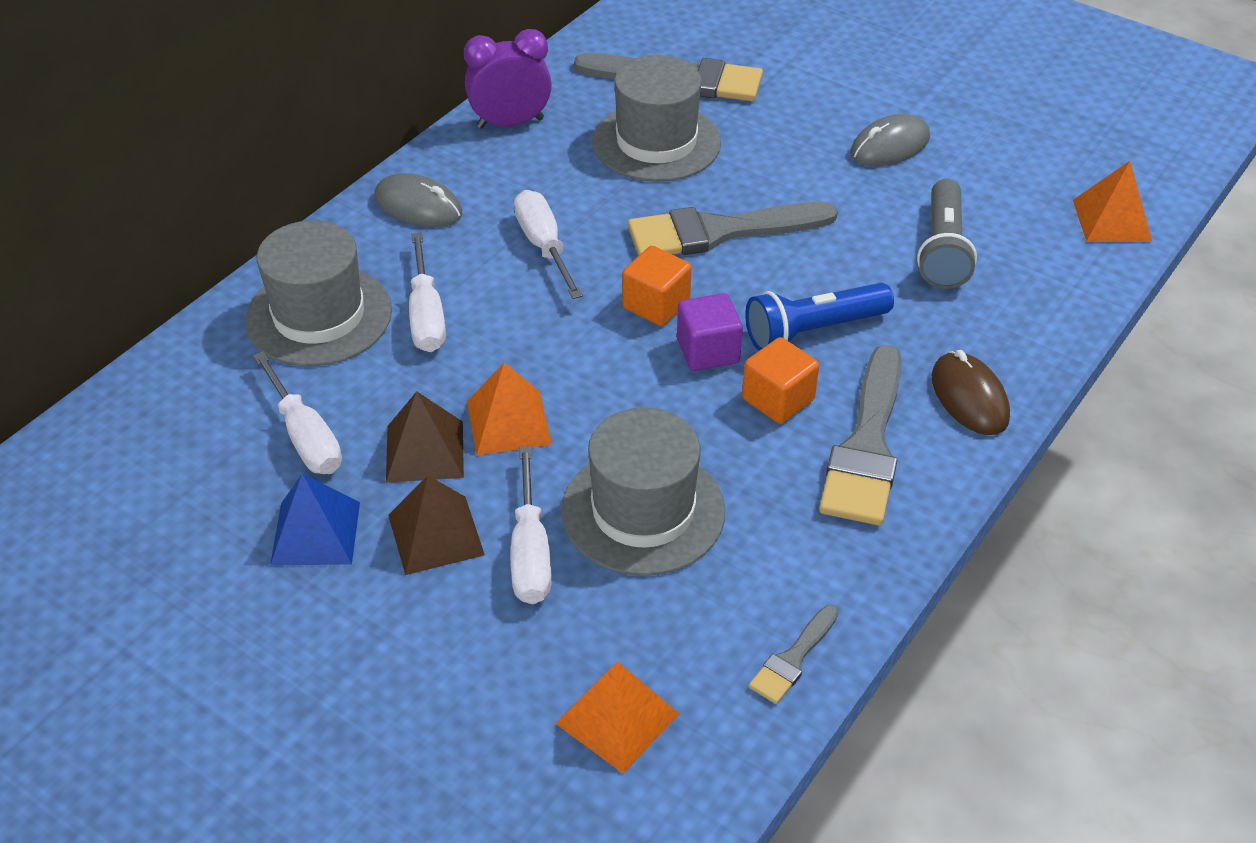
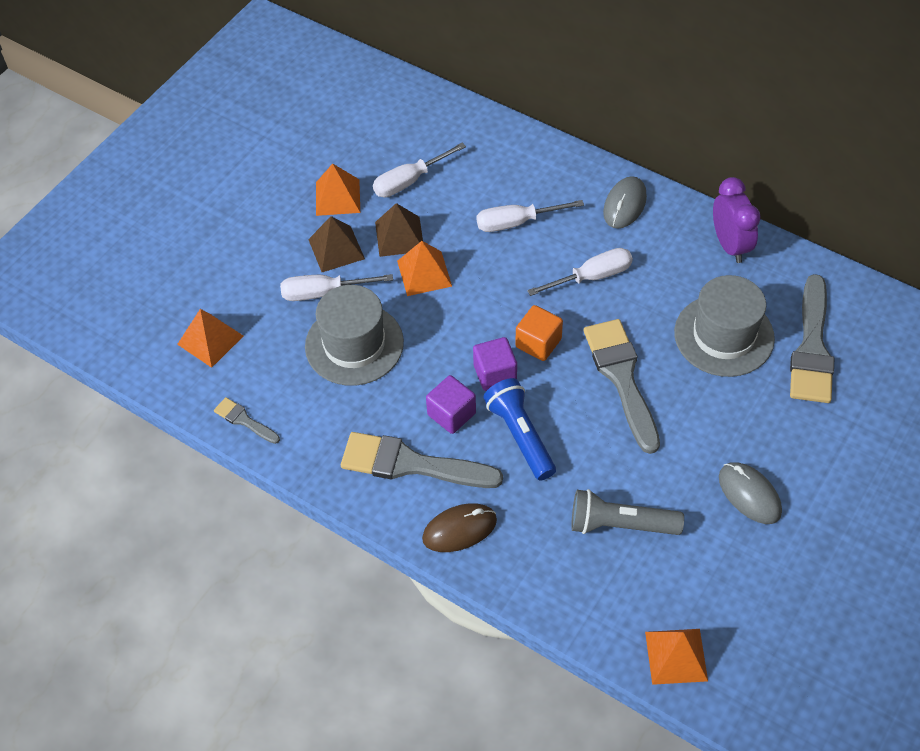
camera: 90 degrees right, 10 degrees up
(316, 533) = (338, 197): blue pyramid -> orange pyramid
(319, 316) = (511, 171): grey hat -> none
(778, 399) = (451, 414): orange cube -> purple cube

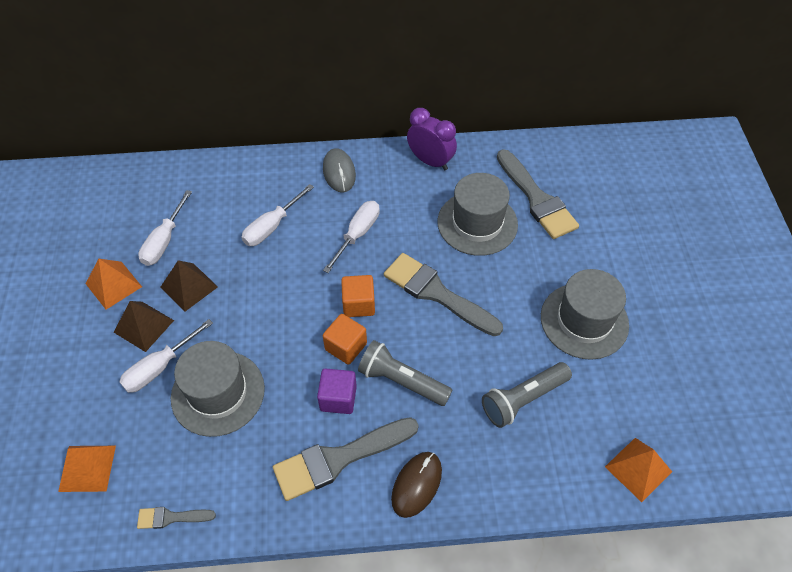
camera: 40 degrees left, 0 degrees up
(424, 273) = (231, 303): orange pyramid -> none
(495, 374) = (346, 347): purple cube -> orange cube
(520, 435) = (401, 381): blue flashlight -> grey flashlight
(749, 494) = (584, 320): grey mouse -> grey hat

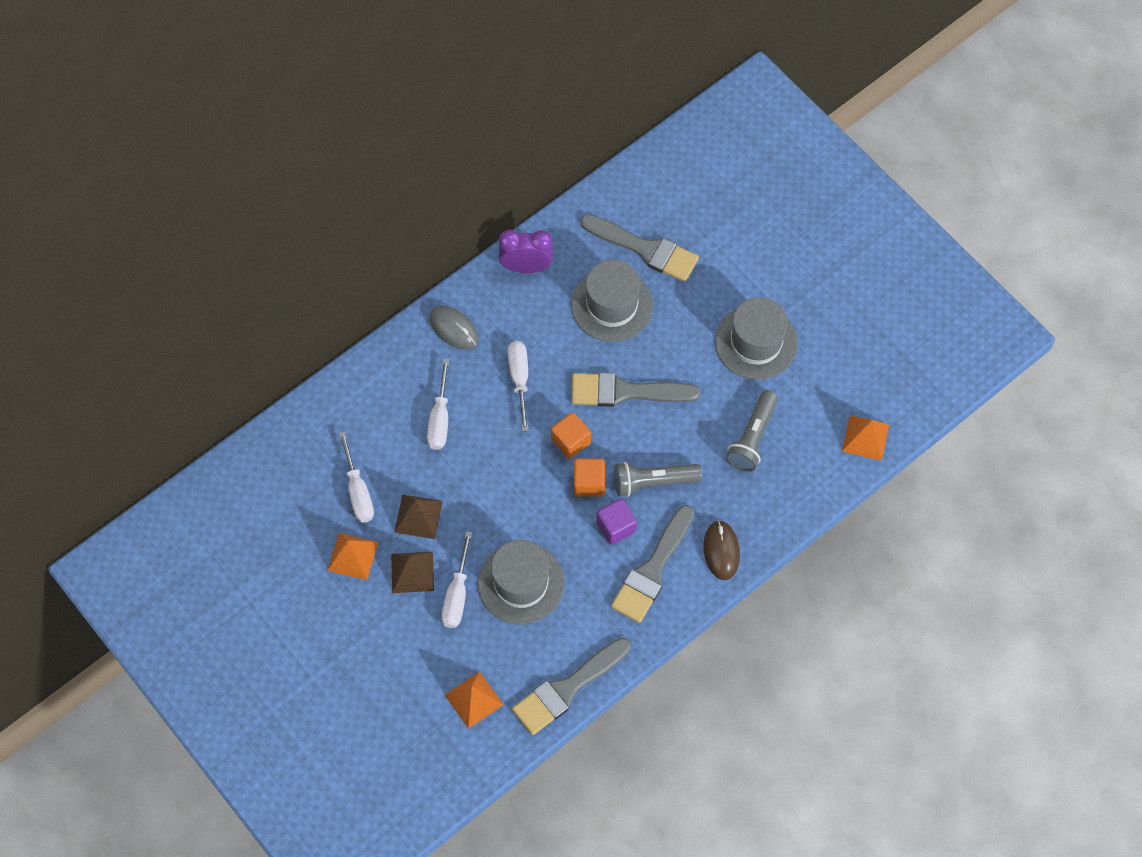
camera: 35 degrees left, 10 degrees up
(171, 517) = (567, 688): grey brush -> grey brush, size x2.06

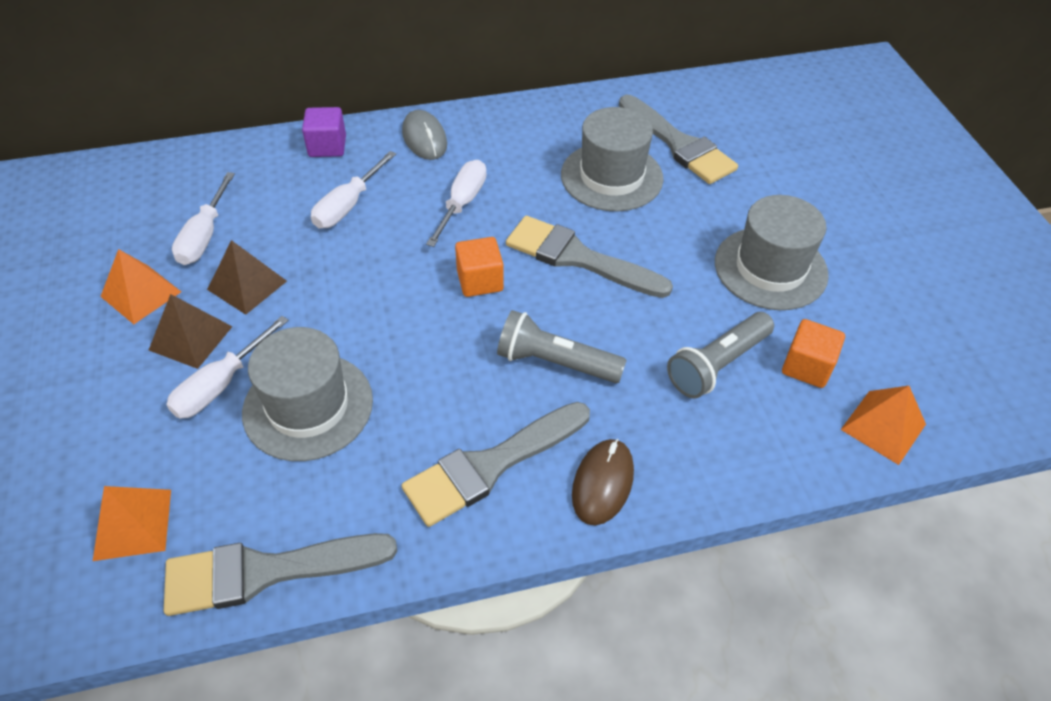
camera: 25 degrees right, 15 degrees down
(526, 266) = (538, 117): purple clock -> none
(589, 483) = (473, 331): orange cube -> orange cube (807, 367)
(616, 527) = (475, 393): purple cube -> purple cube (327, 146)

